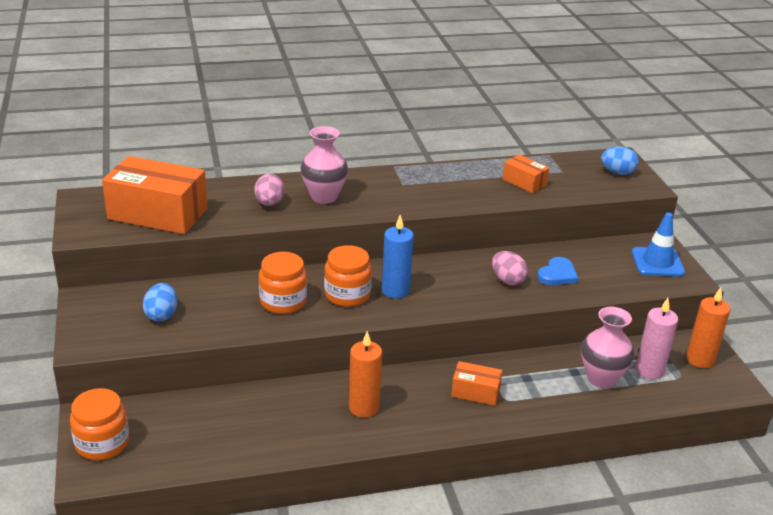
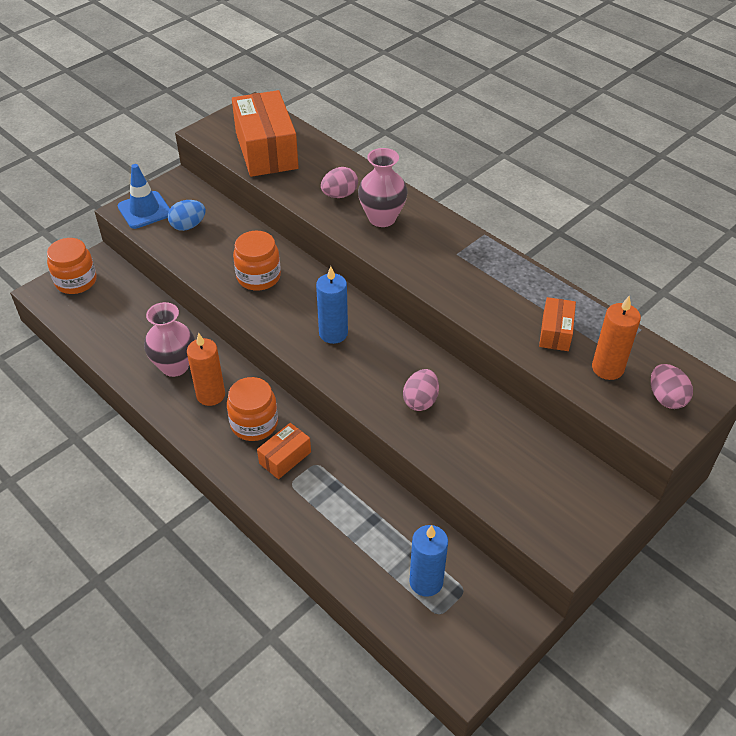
camera: 60 degrees right, 15 degrees up
(347, 294) = (300, 308): orange jar -> orange jar (254, 423)
(475, 392) = (285, 458): orange box -> orange box turned 60 degrees clockwise
(557, 274) = (467, 434): blue heart -> none
(601, 378) = (380, 545): pink vase -> pink vase (175, 366)
(617, 172) = (666, 398): blue egg -> pink egg
(649, 370) = (426, 582): pink candle -> blue candle
(657, 262) = (574, 510): blue traffic cone -> blue traffic cone (144, 210)
(700, 359) = (484, 622): orange candle -> orange candle (607, 368)

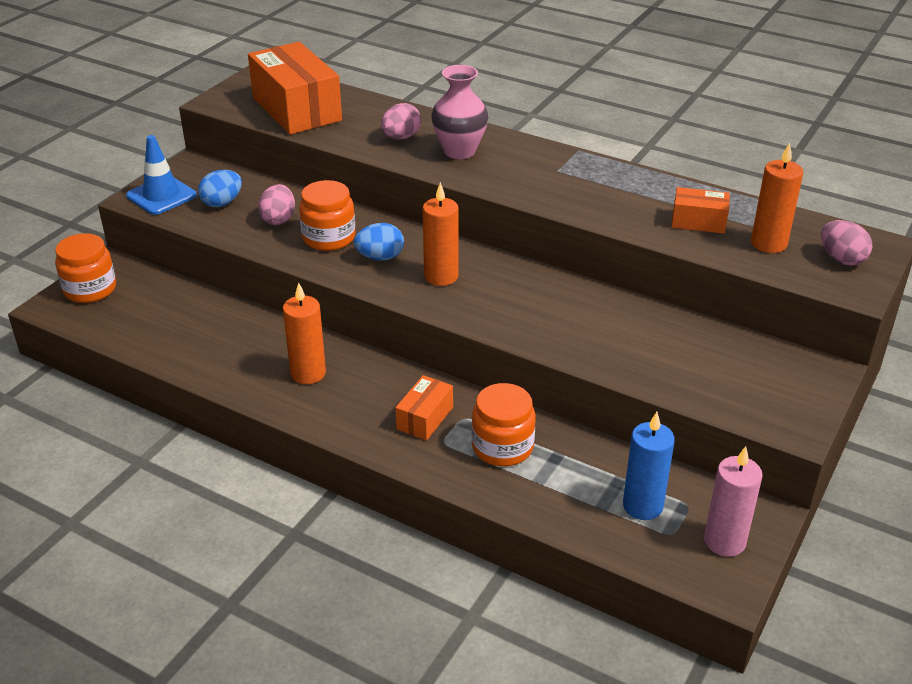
camera: 15 degrees left, 10 degrees down
(175, 366) = (251, 353): pink vase -> none
(254, 423) = (373, 392): orange jar -> orange jar (502, 447)
(292, 304) = (380, 257): none -> blue egg
(333, 333) = (441, 276): blue candle -> orange candle
(420, 400) = (569, 321): pink egg -> pink egg (278, 219)
(479, 632) = (724, 541): none -> pink candle
(555, 332) = (698, 222): orange box -> orange box turned 75 degrees counterclockwise

